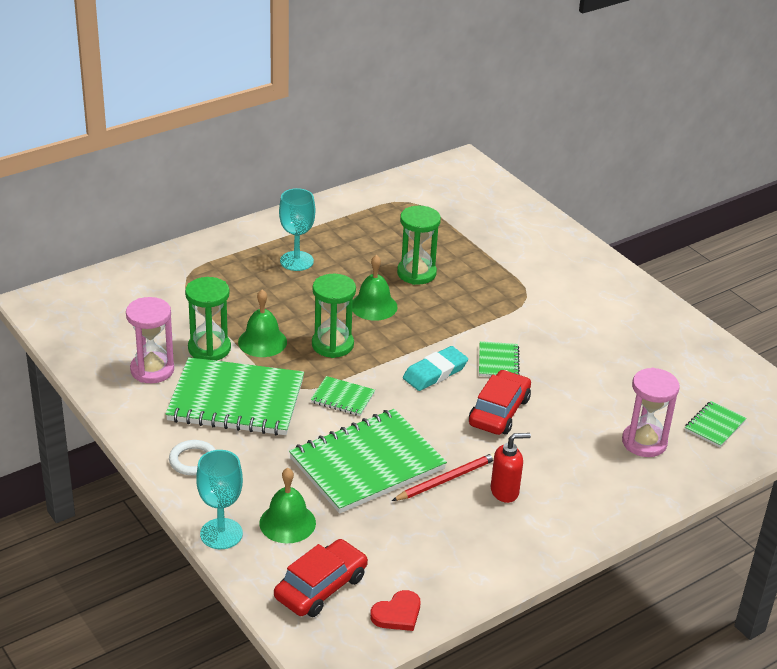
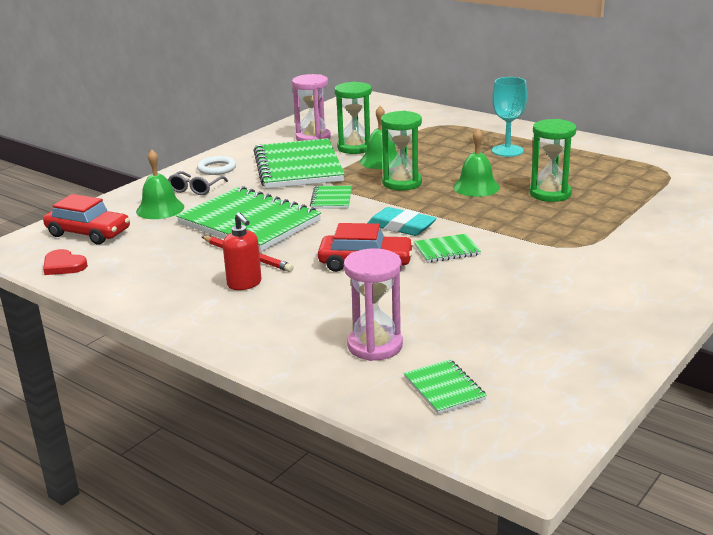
camera: 75 degrees right, 10 degrees down
(221, 534) = (138, 191): turquoise goblet -> none
(246, 486) = (196, 189): none -> grey glasses
(714, 425) = (444, 388): green notebook -> green notebook turned 45 degrees clockwise

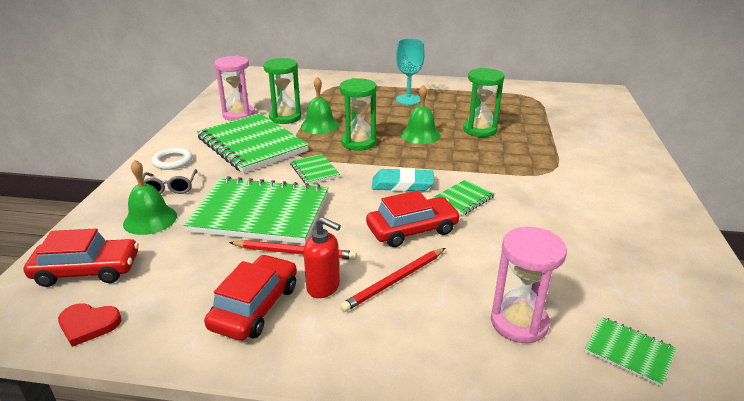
camera: 30 degrees left, 5 degrees up
(181, 283) = (255, 307): none -> red car
(306, 294) = (395, 281): none -> red pencil

